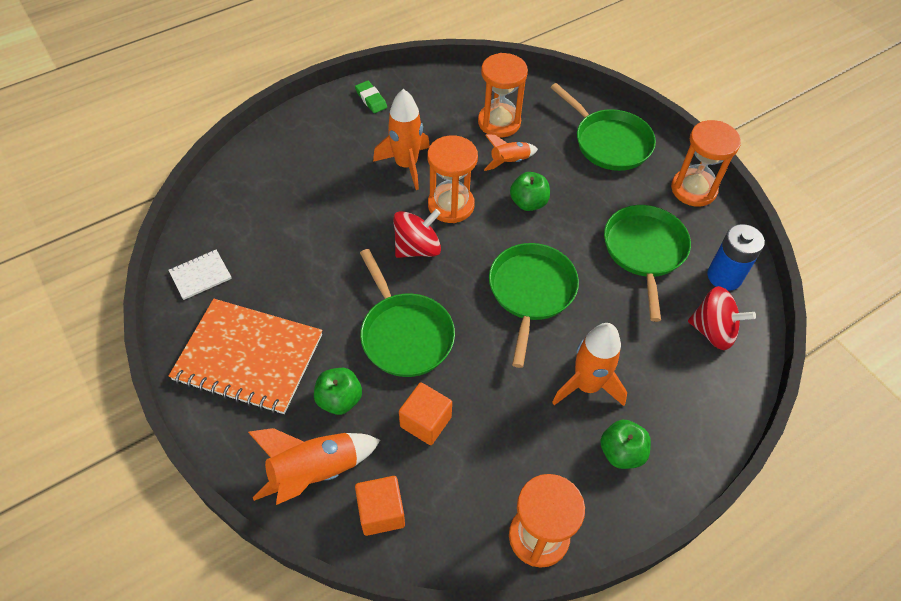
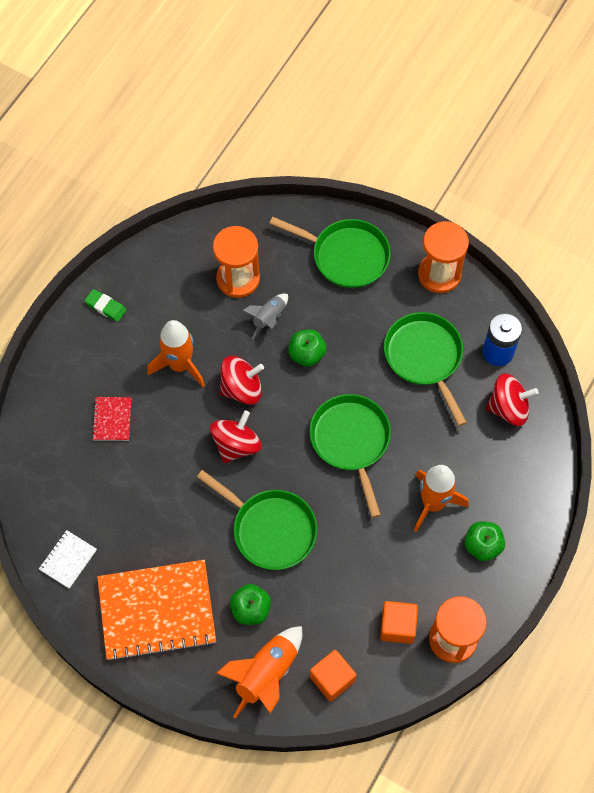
camera: 25 degrees left, 10 degrees up
(319, 182) = (112, 419): none -> red notebook
(425, 422) = (326, 594): orange cube -> orange cube (397, 626)
(451, 205) = (241, 388): orange hourglass -> red spinning top
(509, 161) = (269, 318): orange rocket -> grey rocket

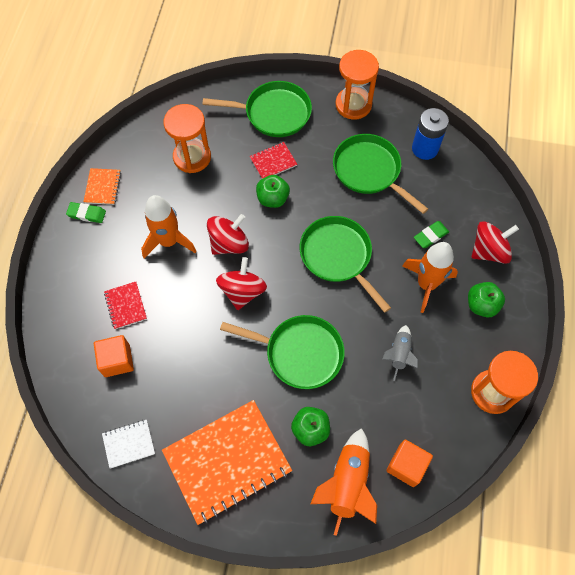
camera: 20 degrees left, 0 degrees up
(68, 560) = (129, 444): white notebook -> white notebook turned 60 degrees clockwise
(132, 282) = (102, 187): none -> orange notebook
(269, 318) = (230, 180): grey rocket -> grey rocket (399, 354)
(323, 312) = (273, 162): none -> red notebook
(397, 626) = (442, 398): orange cube -> orange cube (117, 360)
(461, 452) = (430, 236): none -> green eraser
(508, 408) = (452, 188): red spinning top -> red spinning top (489, 251)

